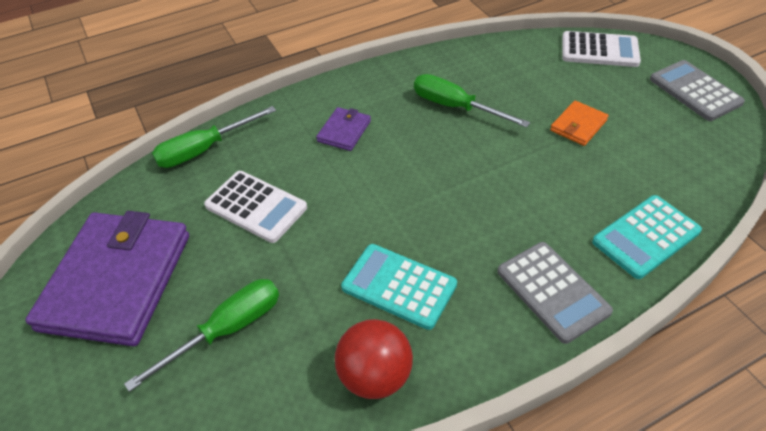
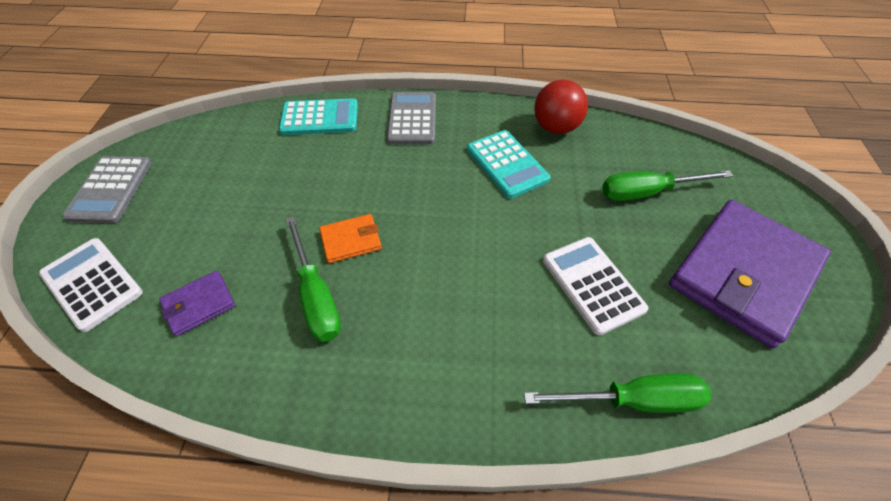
camera: 150 degrees left, 5 degrees up
(344, 131) = (454, 331): purple wallet -> purple wallet (199, 304)
(578, 125) = (243, 211): orange wallet -> orange wallet (351, 240)

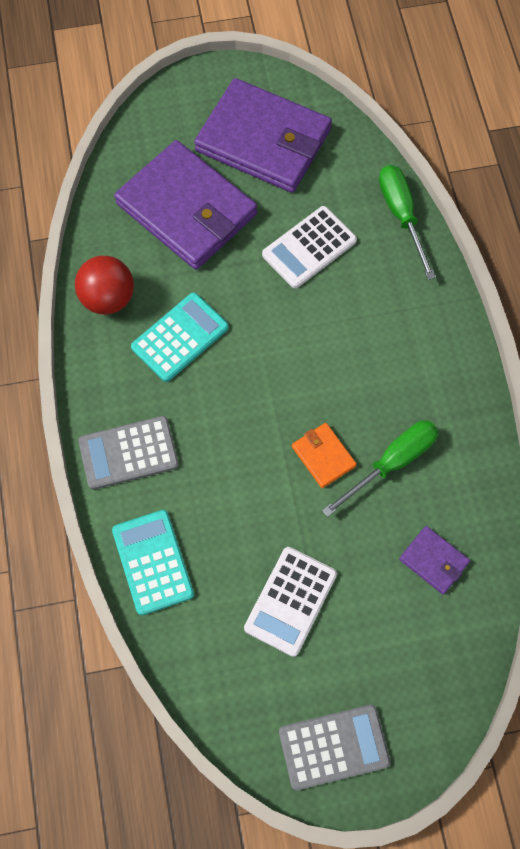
camera: 105 degrees left, 15 degrees up
(92, 283) = (447, 676): white calculator -> white calculator (290, 601)
(647, 192) = (187, 209): green screwdriver -> purple wallet

